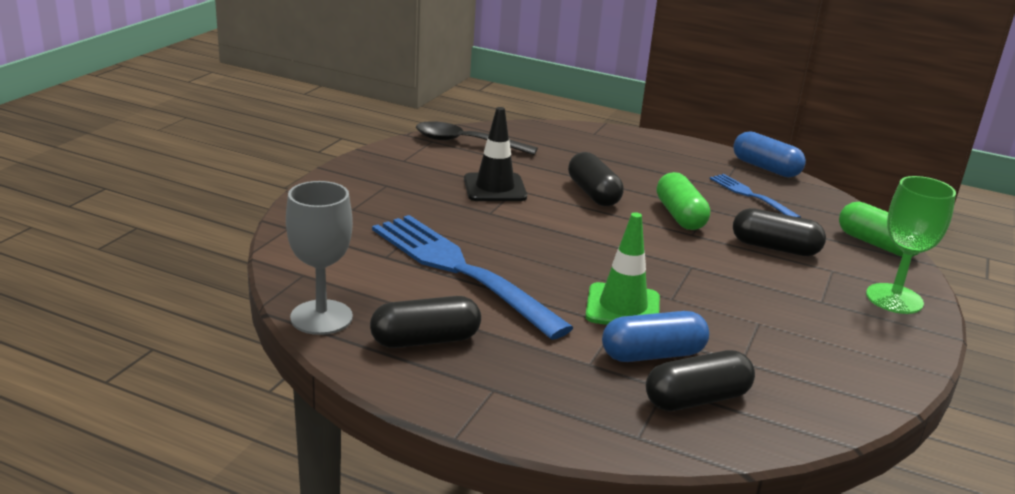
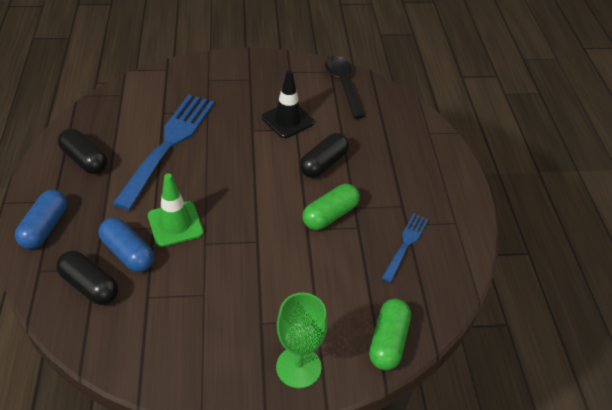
camera: 60 degrees right, 20 degrees up
(321, 317) = (83, 118): grey goblet -> none
(765, 168) = (471, 241): blue capsule -> blue capsule (45, 227)
(775, 248) = (324, 279): black capsule -> none

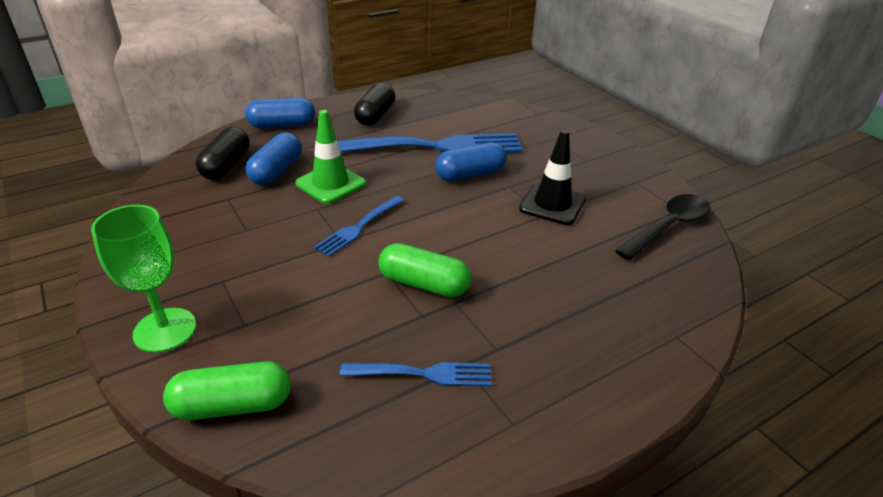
camera: 65 degrees right, 10 degrees down
(223, 142) = (470, 174): none -> blue capsule
(246, 226) = (359, 226): none -> blue fork
(323, 164) = (507, 253): black capsule -> none

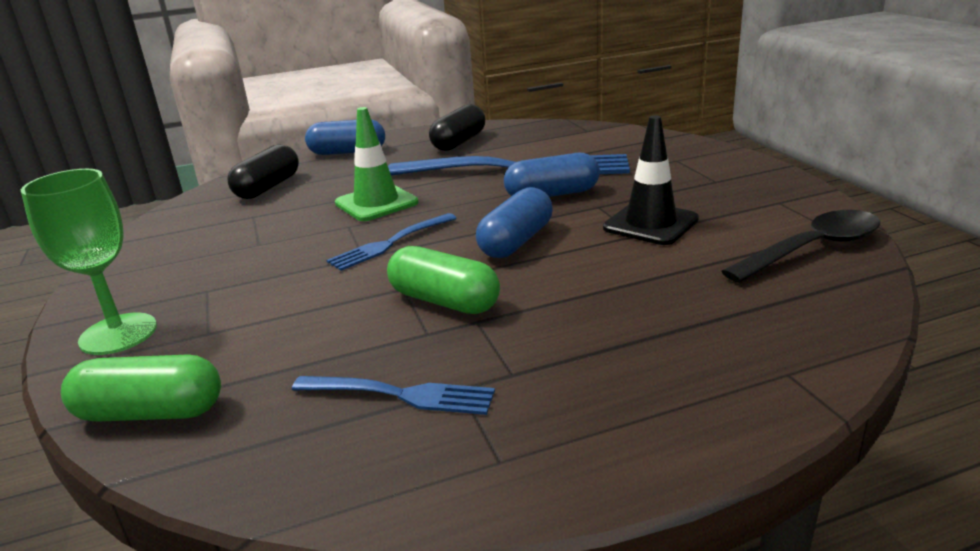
camera: 15 degrees right, 10 degrees down
(276, 171) = (320, 192): blue capsule -> blue capsule (516, 241)

